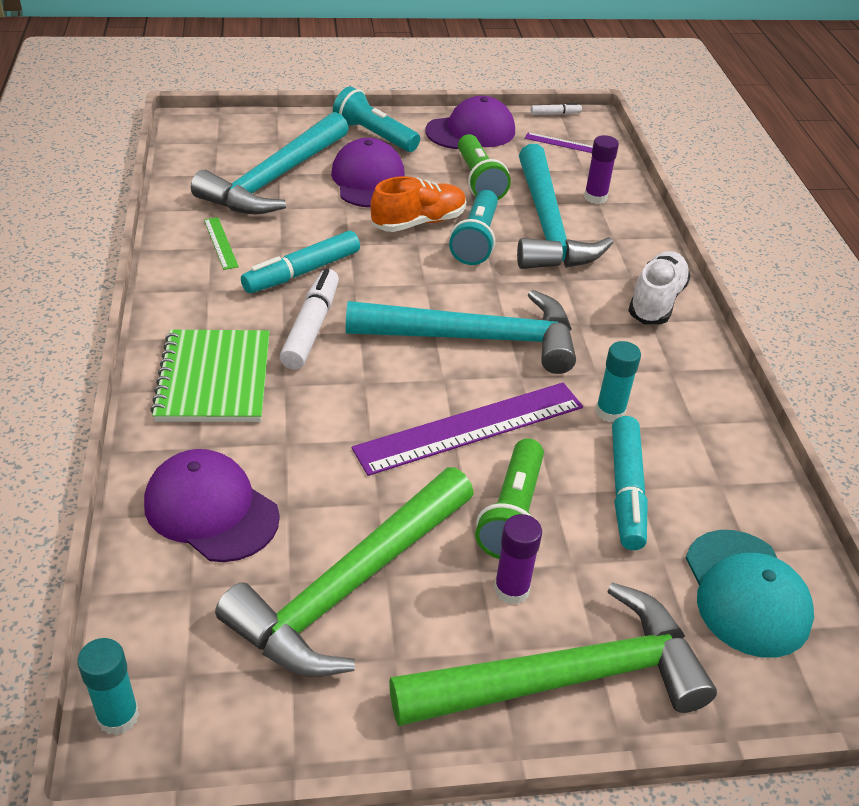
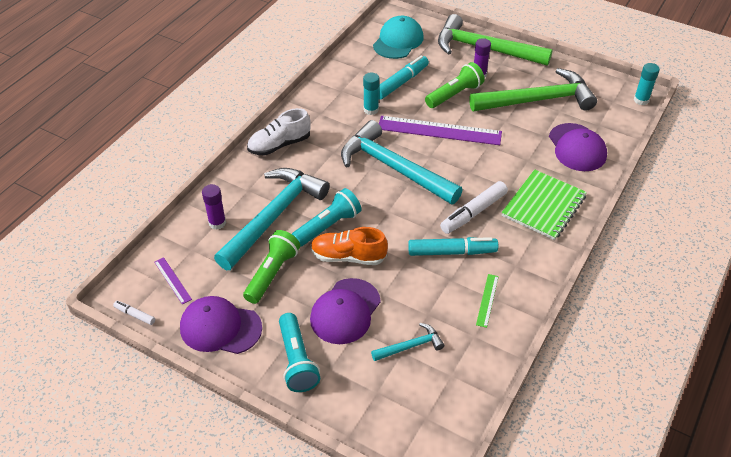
camera: 140 degrees left, 5 degrees up
(275, 179) = (410, 346): turquoise hammer -> turquoise hammer, size x0.45

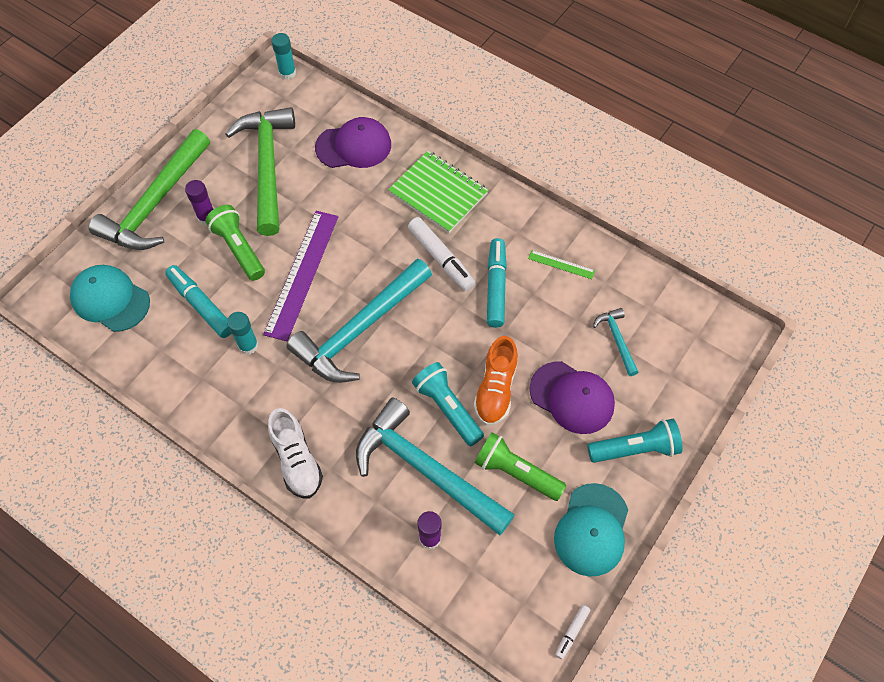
camera: 85 degrees left, 15 degrees up
(172, 280) = (520, 589): purple ruler -> none
(220, 327) = (591, 530): purple cap -> turquoise cap

